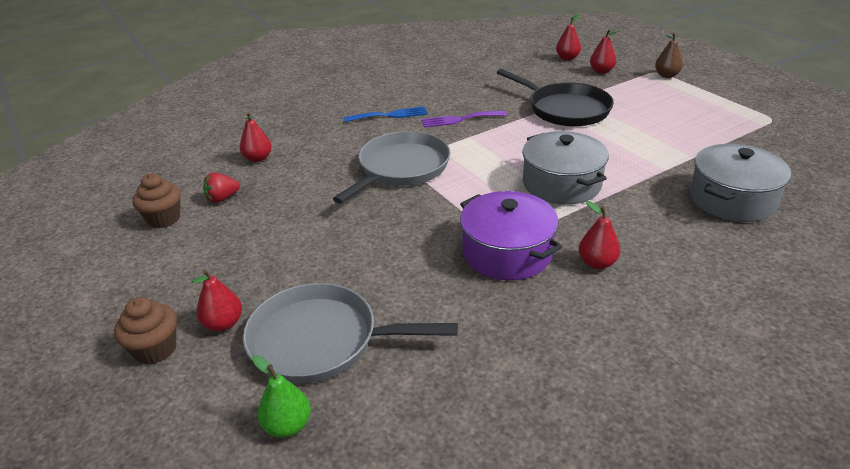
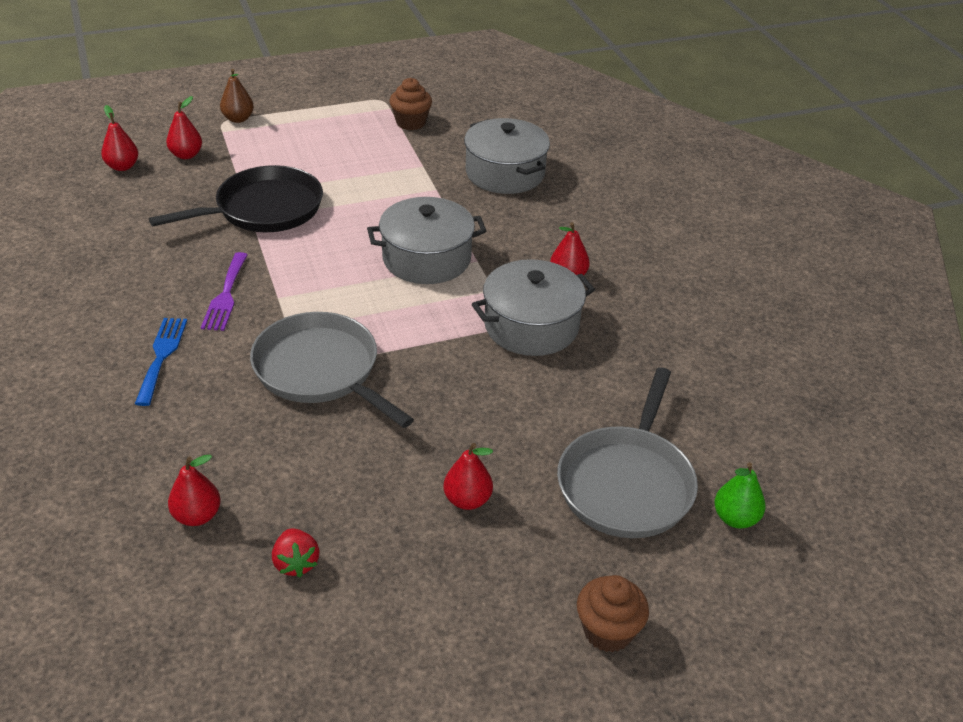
camera: 80 degrees left, 5 degrees up
(164, 219) = (318, 636): brown cupcake -> brown cupcake (411, 123)
(223, 324) = (579, 565): red pear -> red pear (467, 500)
(507, 253) = (531, 326): purple pot -> grey pot

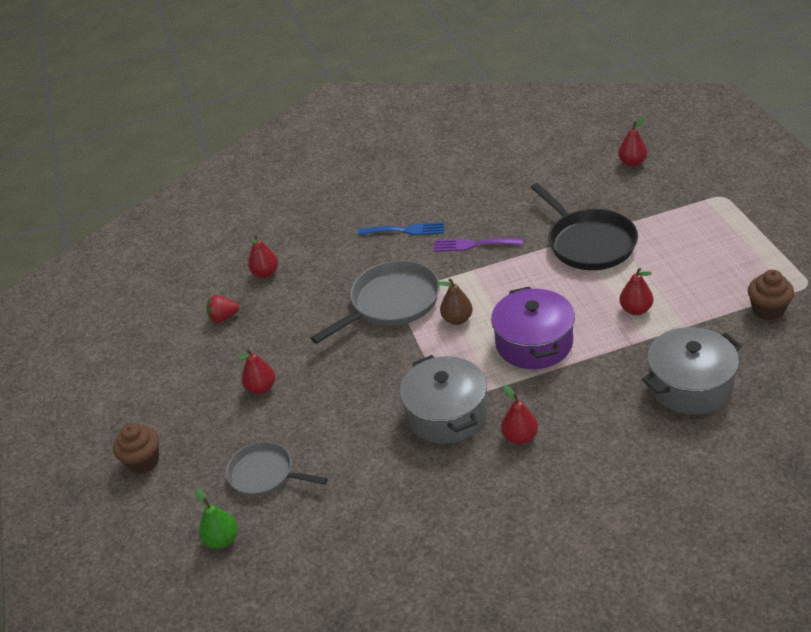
camera: 100 degrees right, 0 degrees up
(186, 155) = (659, 189): red pear -> red pear (636, 310)
(238, 119) = (730, 203): brown pear -> brown pear (457, 319)
(426, 258) = (534, 343): grey pot -> purple pot
(627, 484) = (264, 474): grey pan -> grey pan, size x0.64

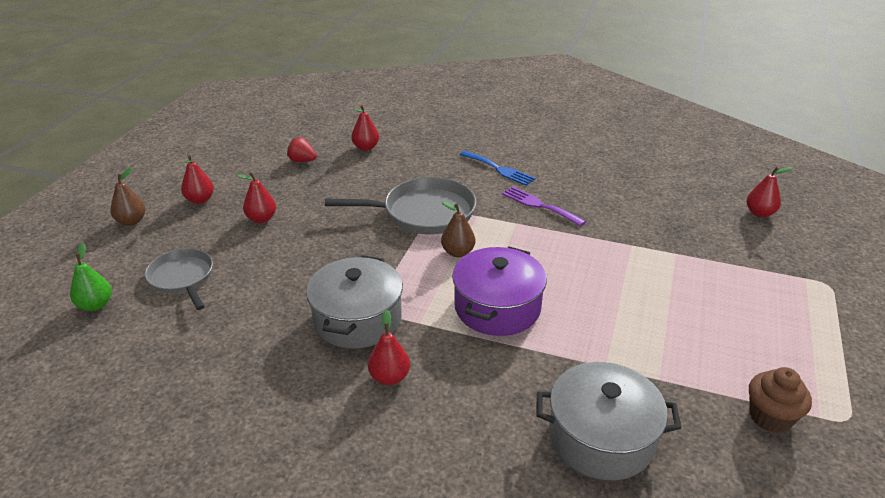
camera: 30 degrees right, 5 degrees down
(143, 461) = (131, 221): brown cupcake -> brown pear
(589, 243) = (643, 255): black pan -> none
(636, 310) = (624, 334): red pear -> red pear (200, 200)

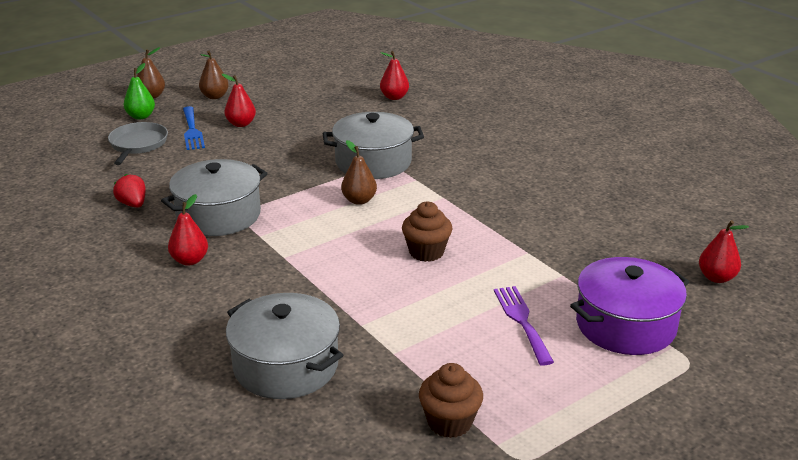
camera: 35 degrees right, 5 degrees down
(95, 305) = (67, 141): green pear -> green pear (141, 116)
(200, 200) = (214, 96): red pear -> brown pear
(302, 161) = (327, 92): red strawberry -> red strawberry (133, 204)
(424, 213) = (373, 162): grey pan -> grey pot
(497, 307) = (334, 250): purple pot -> purple pot (625, 325)
(499, 169) = (491, 151): blue fork -> blue fork (192, 130)
(539, 205) = (486, 191): purple fork -> purple fork (522, 321)
(566, 276) = (426, 252): none -> brown cupcake

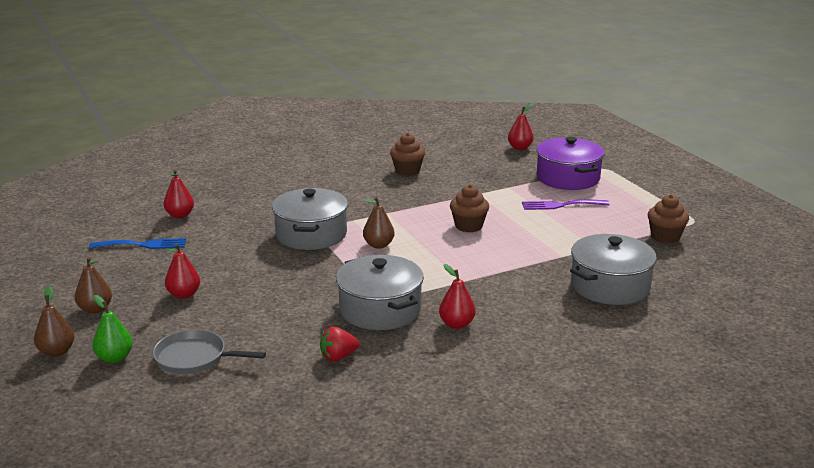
camera: 80 degrees left, 5 degrees down
(192, 130) = (180, 323): blue fork -> blue fork (143, 245)
(571, 198) = (407, 171): none -> brown cupcake

